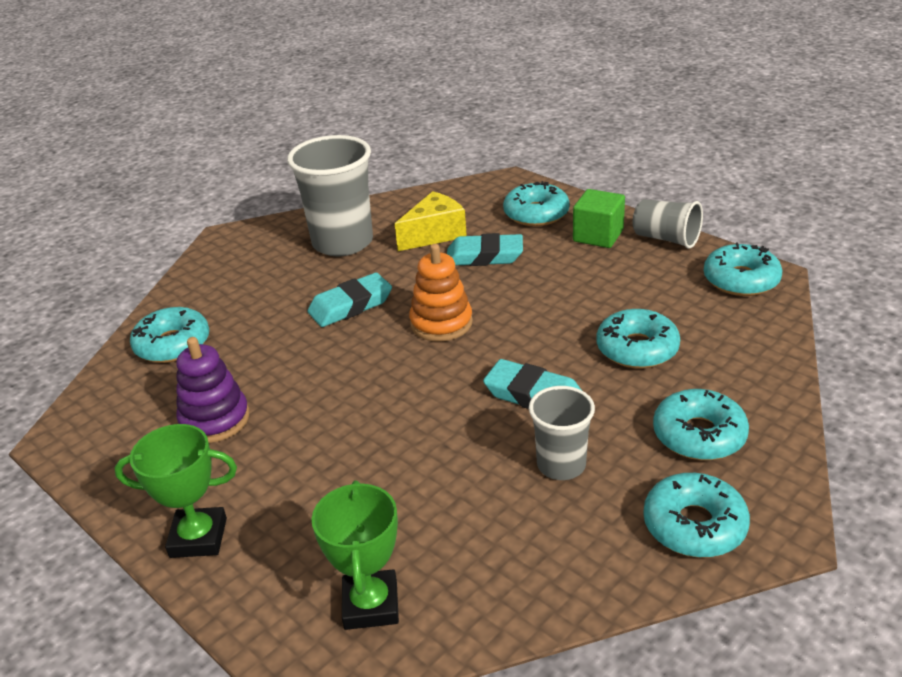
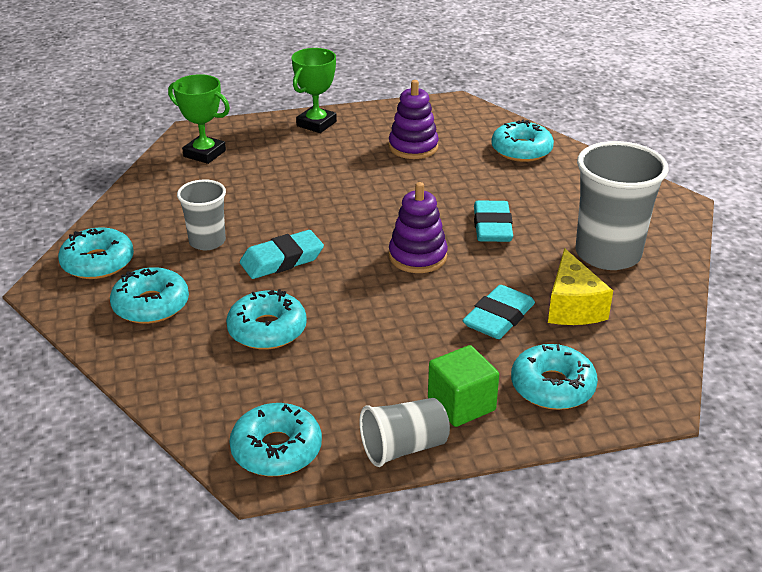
camera: 120 degrees right, 0 degrees up
(441, 323) = (417, 256): orange stacking toy -> purple stacking toy

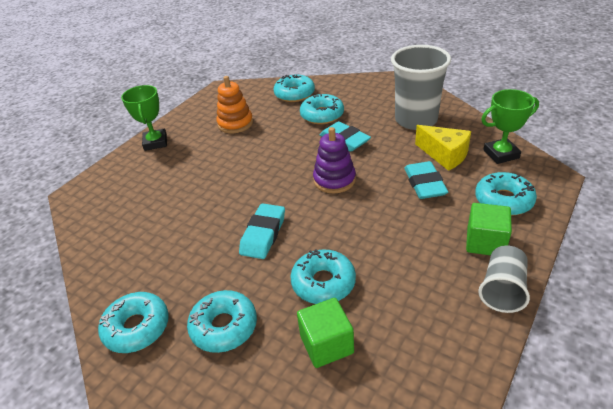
camera: 40 degrees left, 5 degrees up
(199, 371) = (326, 344): none -> green cube
(204, 153) = (105, 203): green trophy -> green trophy (501, 154)
(207, 241) = (196, 256): grey cup -> none
(276, 449) = (449, 352): turquoise donut -> turquoise donut (322, 115)
(413, 147) = (235, 123): purple stacking toy -> orange stacking toy

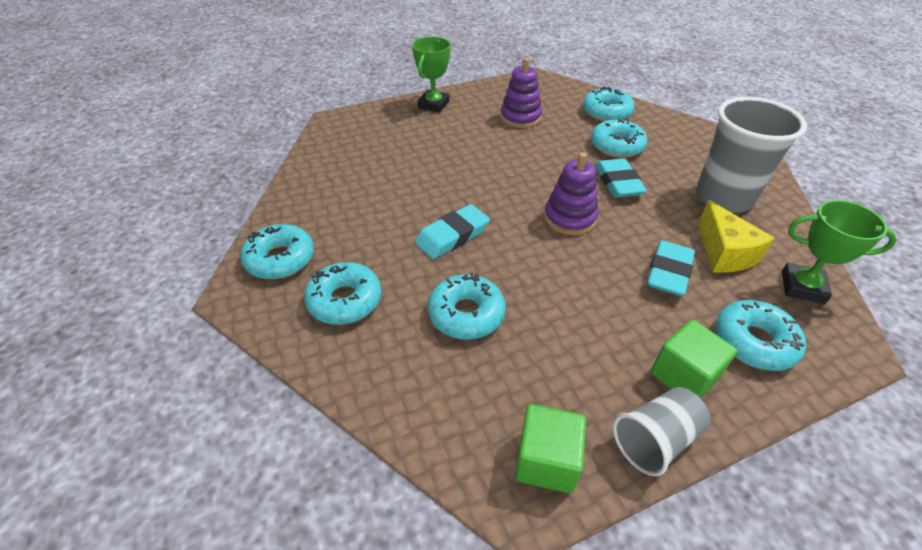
camera: 30 degrees right, 5 degrees up
(235, 123) = (520, 117): orange stacking toy -> purple stacking toy
(326, 344) = (416, 374): green cube -> green cube (546, 460)

